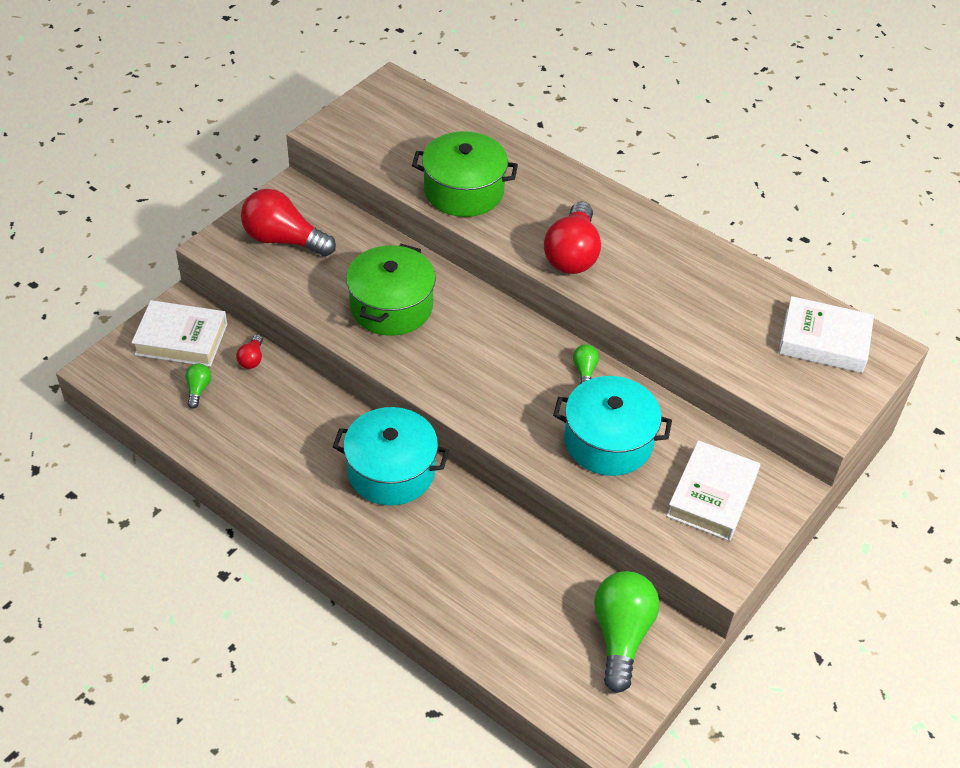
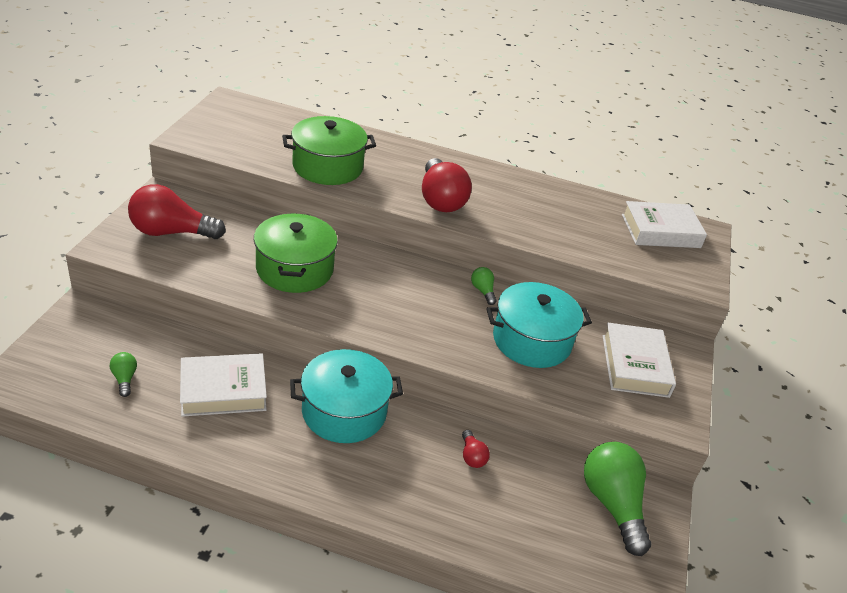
camera: 25 degrees left, 10 degrees down
(181, 339) = (90, 337): white book -> white book (223, 390)
(252, 359) = (169, 342): red light bulb -> red light bulb (472, 456)

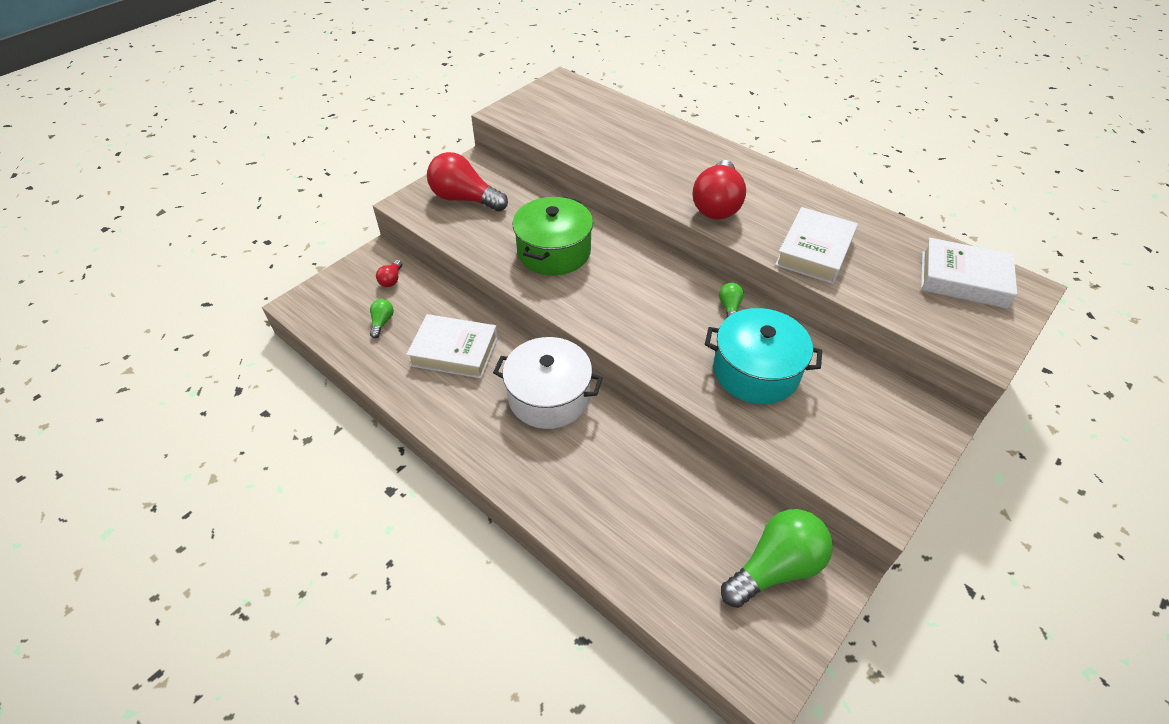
camera: 30 degrees right, 10 degrees up
(327, 167) = (619, 156): green pot -> none
(344, 411) = (549, 396): turquoise pot -> white pot
(472, 456) = (649, 473): red light bulb -> red light bulb (391, 280)
(612, 504) = (775, 567): green light bulb -> green light bulb turned 45 degrees clockwise
(635, 365) = (863, 426): white book -> white book (814, 251)

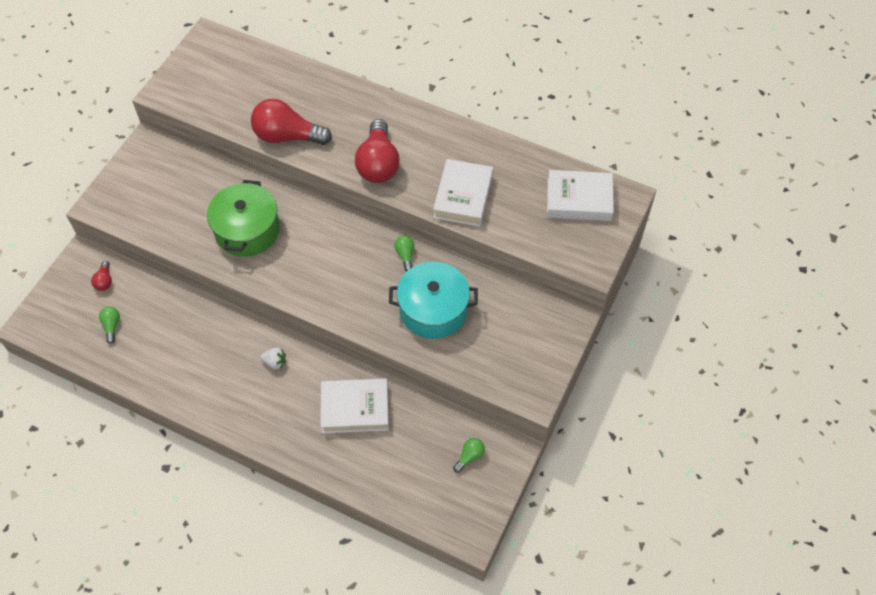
camera: 15 degrees left, 10 degrees up
(454, 351) = (184, 339): white book -> white book (355, 409)
(464, 199) = (150, 189): red light bulb -> red light bulb (287, 136)
(549, 396) = (275, 362): white pot -> white strawberry
(775, 567) = (469, 456): green light bulb -> green light bulb, size x0.45

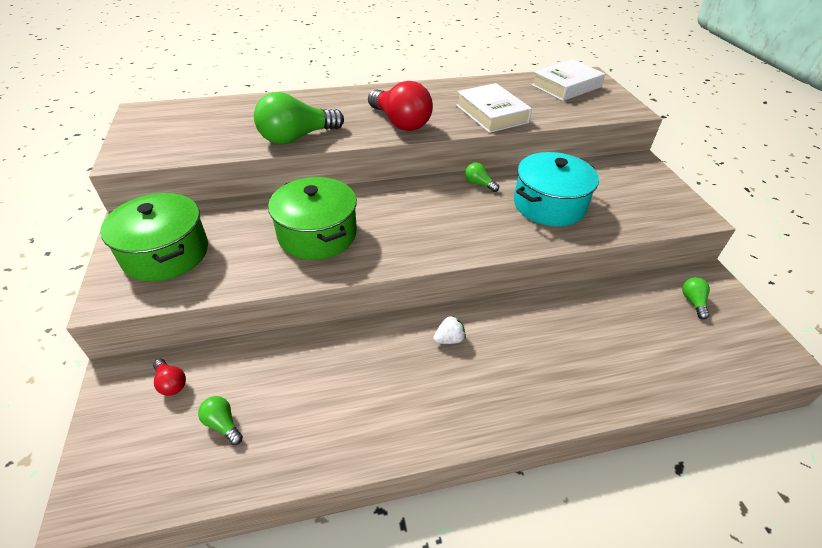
camera: 40 degrees left, 15 degrees down
(148, 187) = (166, 253): none -> green pot
(287, 136) = (296, 137): red light bulb -> green light bulb
(355, 409) = (565, 328): white book -> none

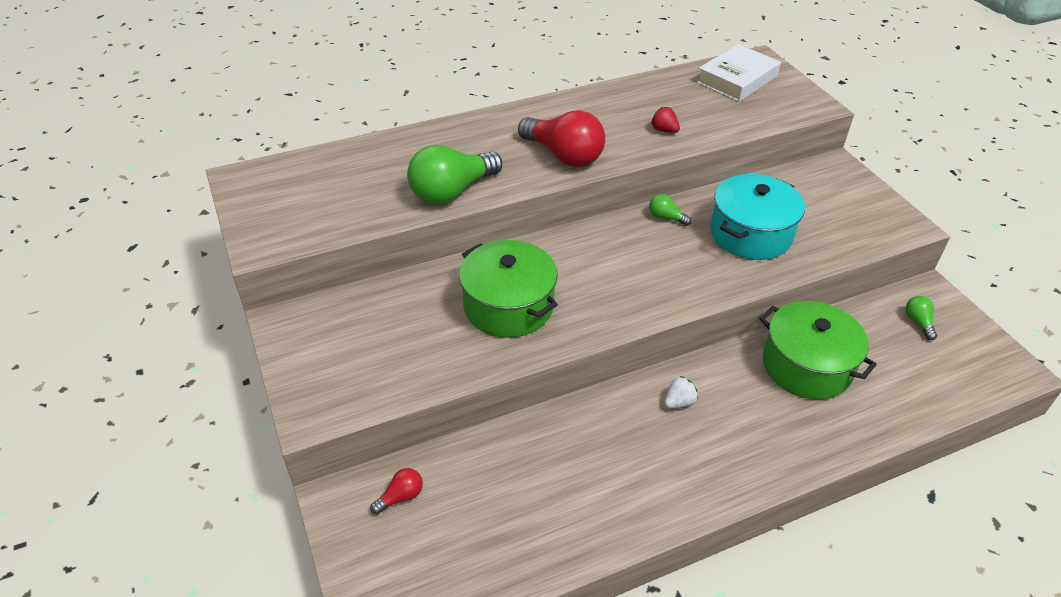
camera: 10 degrees left, 0 degrees up
(166, 253) = (347, 353): green pot -> green pot (806, 366)
(171, 383) = (401, 497): red light bulb -> red light bulb turned 75 degrees counterclockwise
(223, 424) = (477, 528): green light bulb -> none
(491, 114) = (664, 130): white book -> red strawberry

